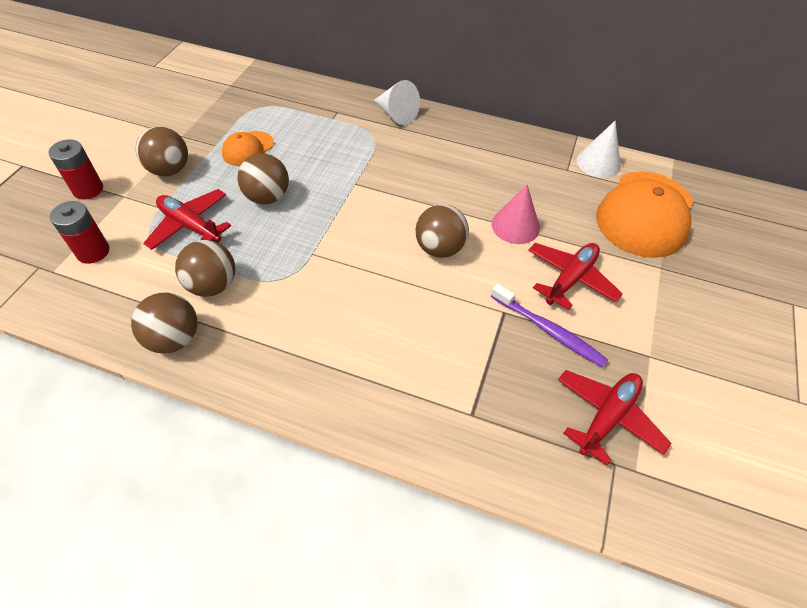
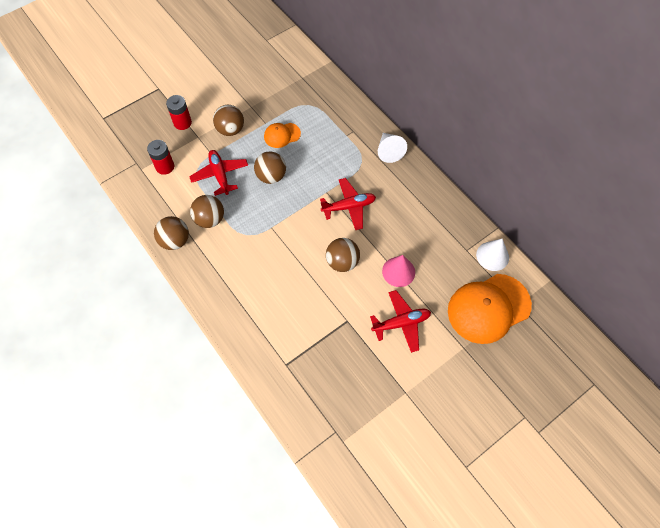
camera: 35 degrees right, 10 degrees up
(549, 330) = (362, 345): purple toothbrush -> none
(607, 417) = (352, 408): red plane -> red plane (349, 207)

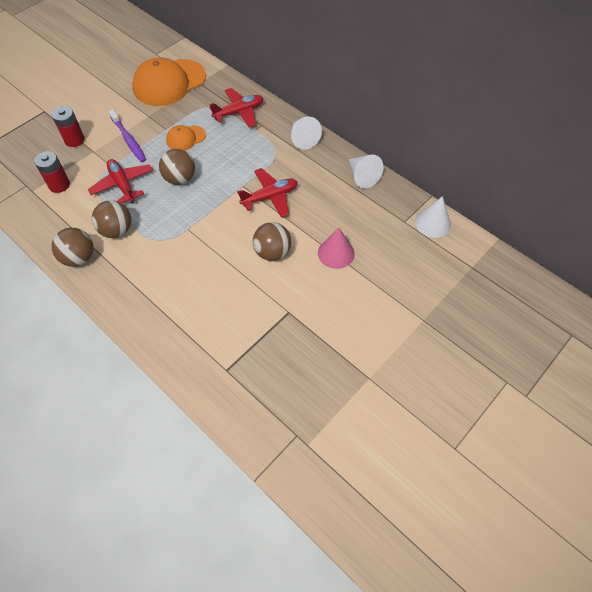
camera: 10 degrees left, 5 degrees down
(230, 130) = (129, 140): brown ball -> purple toothbrush
(401, 323) = (349, 305): red plane -> red plane (239, 112)
(436, 198) = (362, 176): none -> white cone
(488, 308) = (441, 275): orange cap -> orange cap (169, 83)

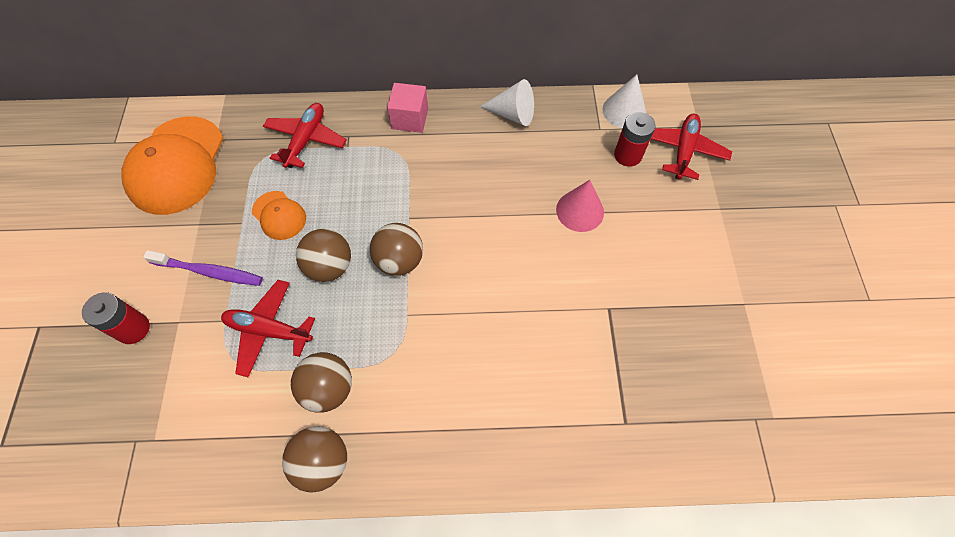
camera: 45 degrees left, 5 degrees up
(59, 185) = (183, 400): red battery -> red battery (628, 155)
(186, 138) = (279, 215): orange cap -> orange cap turned 60 degrees counterclockwise
(270, 197) = (451, 206): red plane -> red plane (683, 151)
(272, 252) = (523, 262): brown ball -> brown ball (399, 261)
(303, 139) = (410, 118): white cone -> pink cube

